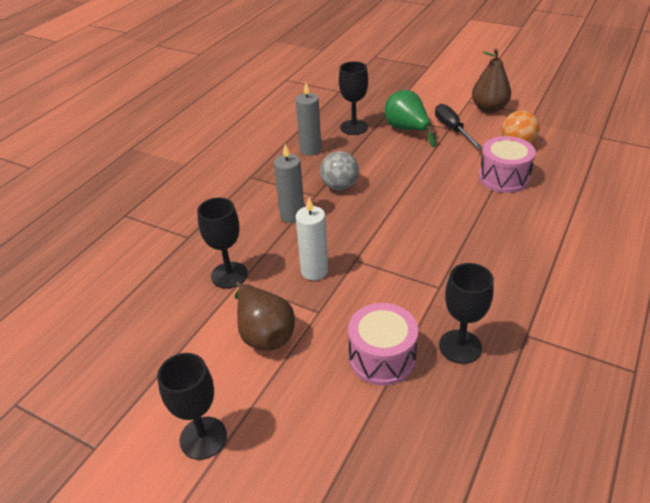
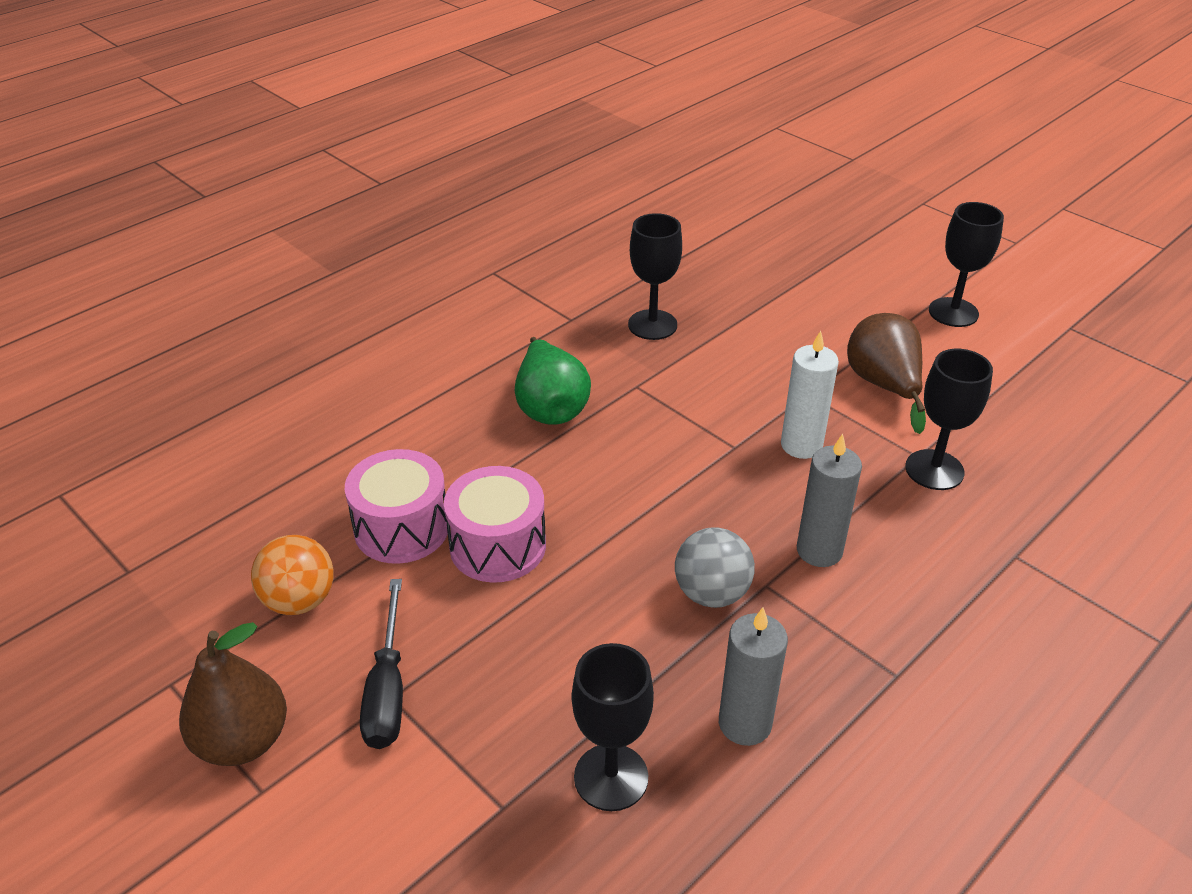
camera: 165 degrees left, 0 degrees up
(382, 357) = (745, 334): pink drum -> pink drum (498, 546)
(407, 130) = (488, 722): green pear -> green pear (550, 407)

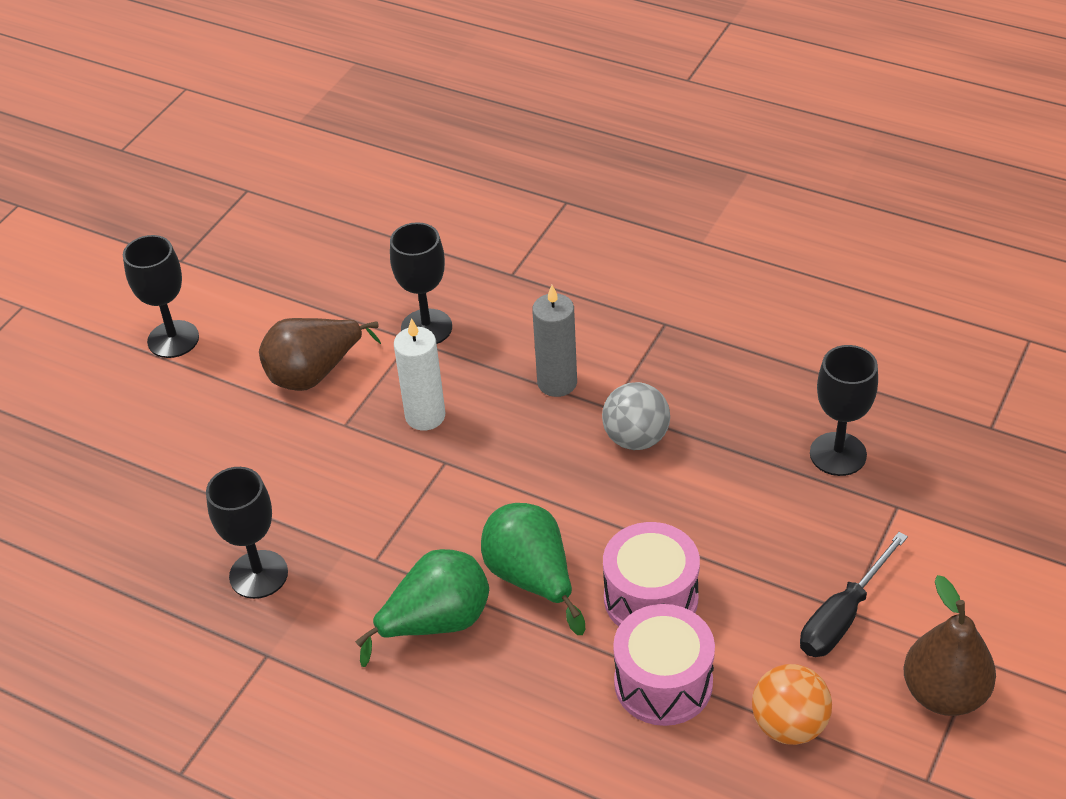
camera: 105 degrees left, 5 degrees up
(387, 689) = (842, 616): black screwdriver -> black screwdriver turned 150 degrees clockwise
(565, 472) = (531, 578): none -> green pear
(745, 723) = (752, 394): grey candle -> none

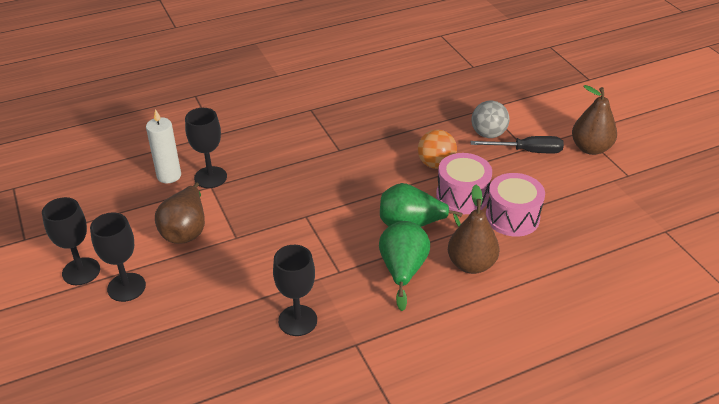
camera: 55 degrees left, 5 degrees down
(425, 416) = (268, 207): white candle -> white candle (169, 176)
(516, 690) = (471, 264): none -> brown pear
(557, 383) = (303, 157): grey candle -> none
(636, 438) = (366, 152): grey ball -> grey ball (488, 134)
(789, 725) = (568, 195): orange ball -> orange ball (436, 164)
(838, 454) = (442, 107): black goblet -> black goblet (126, 287)
(842, 616) = (527, 151): black screwdriver -> black screwdriver turned 75 degrees counterclockwise

